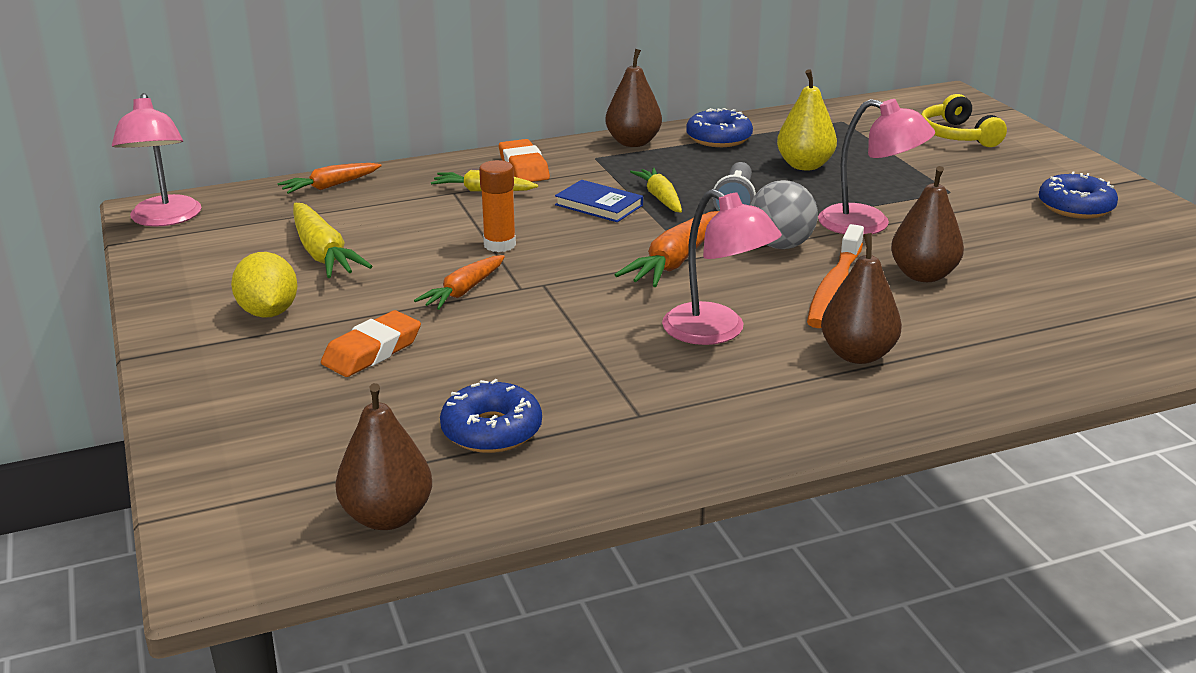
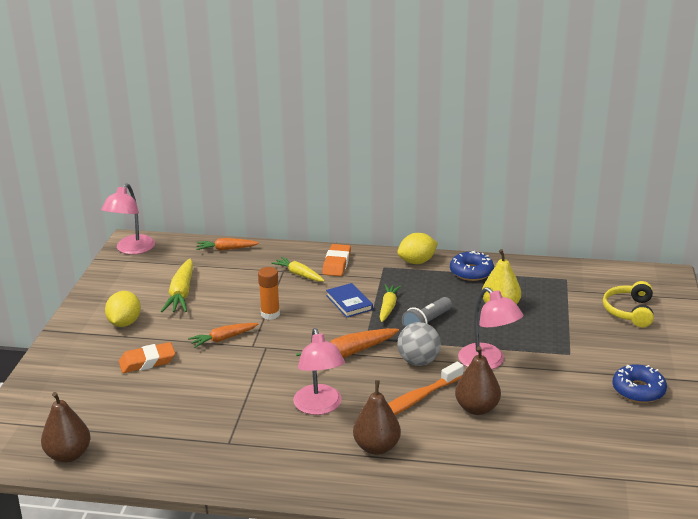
camera: 30 degrees right, 0 degrees up
(491, 430) = (154, 426): blue donut -> none
(633, 142) = (417, 262): brown pear -> yellow lemon

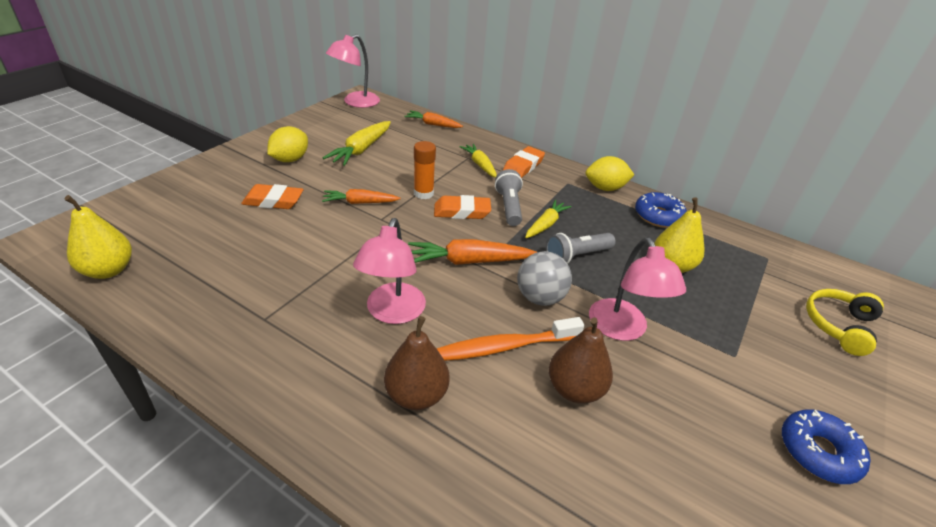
camera: 20 degrees right, 10 degrees up
(68, 455) = (108, 270): brown pear -> yellow pear
(314, 319) = (462, 212): none -> orange eraser
(349, 302) = (509, 207): blue book -> grey flashlight

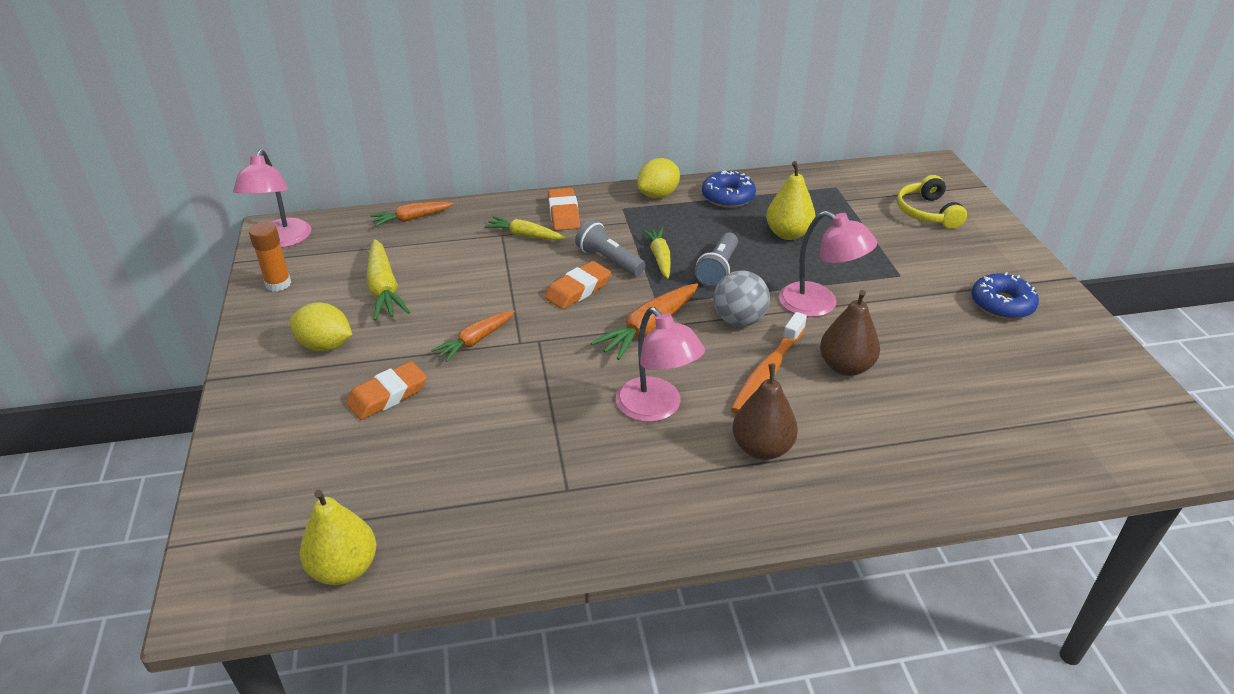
camera: 40 degrees left, 0 degrees up
(290, 159) = (325, 345): yellow lemon -> yellow lemon turned 60 degrees counterclockwise
(423, 193) = (518, 294): orange glue stick -> orange glue stick (278, 284)

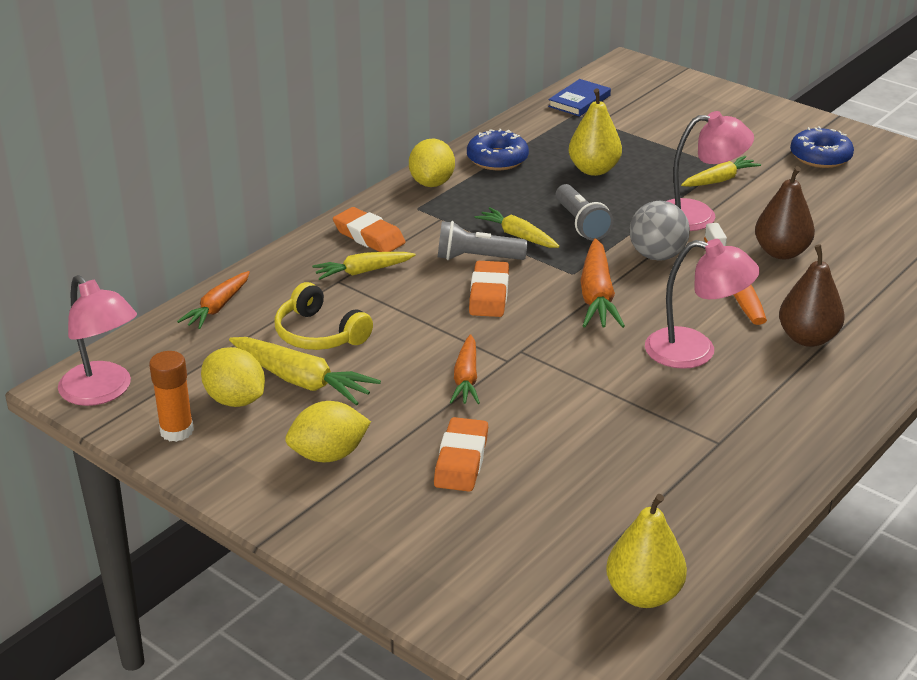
camera: 40 degrees left, 5 degrees down
(333, 281) = (235, 400): none -> yellow lemon
(854, 178) = (579, 101): none -> blue book
(879, 284) = (719, 180): none -> yellow carrot
(927, 212) = (675, 107): yellow headphones -> yellow headphones (319, 334)

